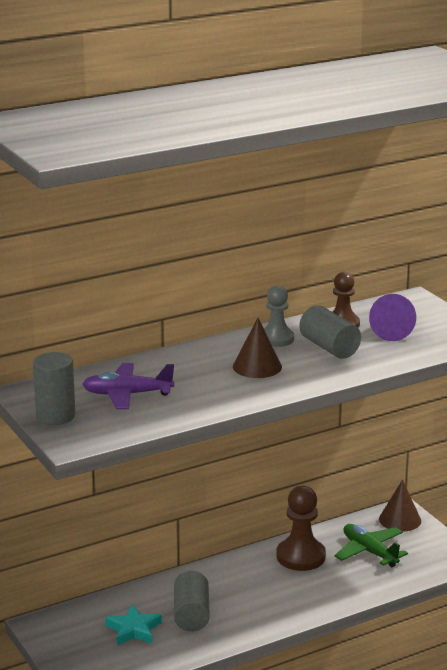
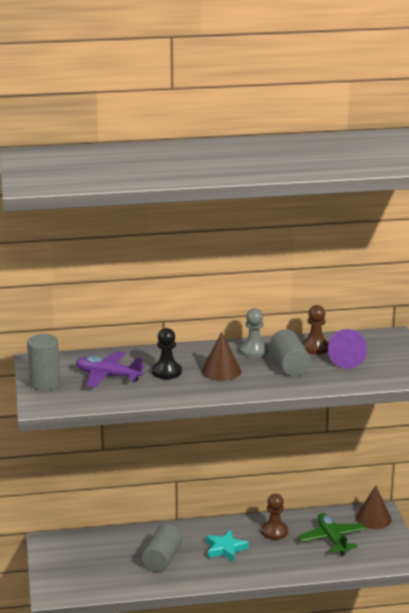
camera: 20 degrees right, 0 degrees up
(134, 629) = (113, 560): turquoise star -> turquoise star (225, 549)
(194, 378) = (166, 372): none -> black pawn
(301, 556) = (274, 531): brown pawn -> brown pawn, size x0.66

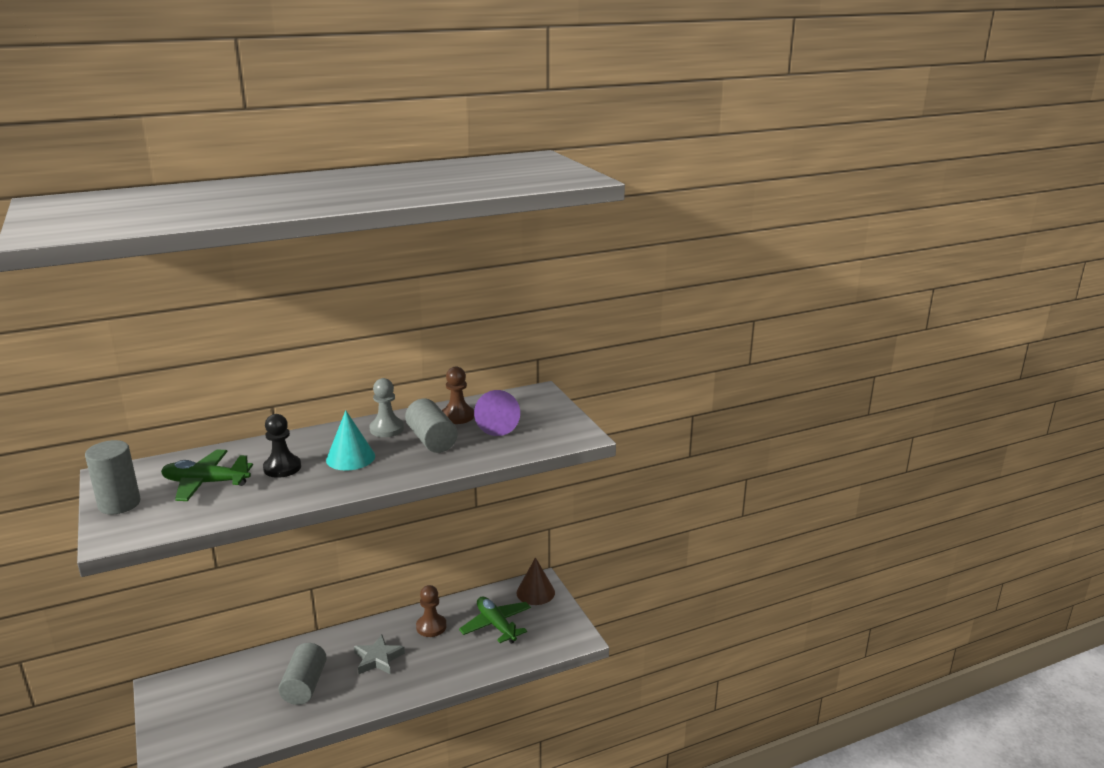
camera: 15 degrees left, 0 degrees up
(108, 376) = (206, 483): purple plane -> green plane
(221, 371) = (350, 458): brown cone -> turquoise cone
(225, 549) = (378, 659): turquoise star -> grey star

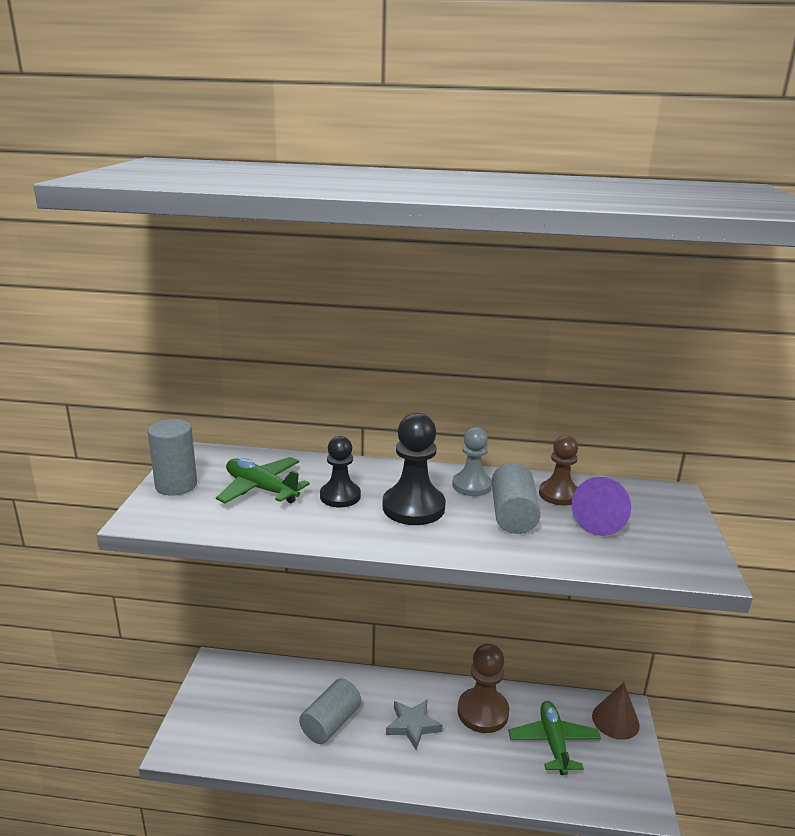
camera: 30 degrees right, 0 degrees up
(350, 458) = (413, 507): turquoise cone -> black pawn
(431, 627) = (482, 712): brown pawn -> brown pawn, size x1.51

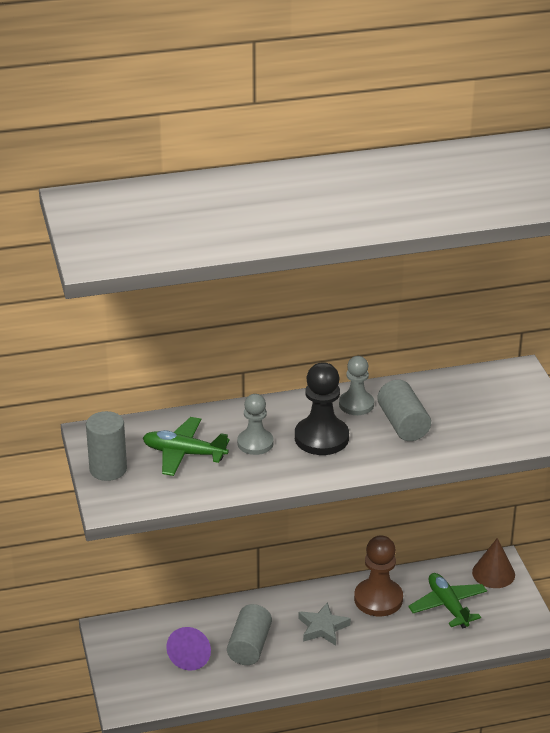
camera: 20 degrees left, 10 degrees up
(340, 496) = (255, 443): black pawn -> grey pawn
(559, 494) = (430, 395): brown pawn -> none
(601, 522) = (473, 413): purple cone -> purple cone (191, 655)

